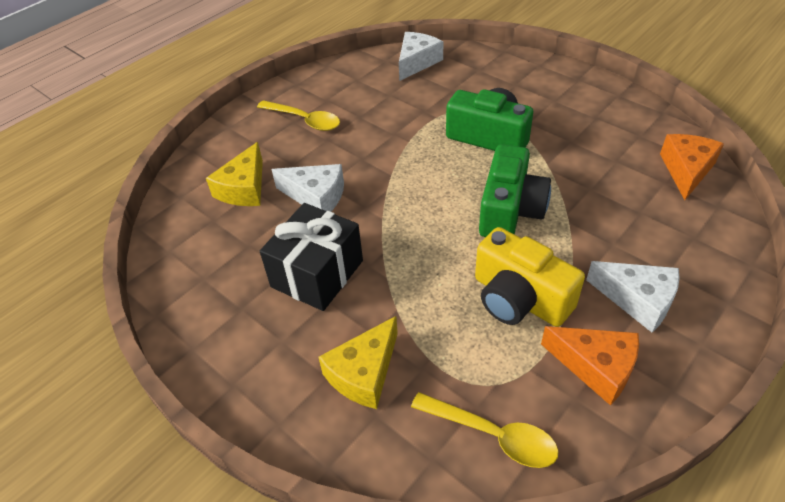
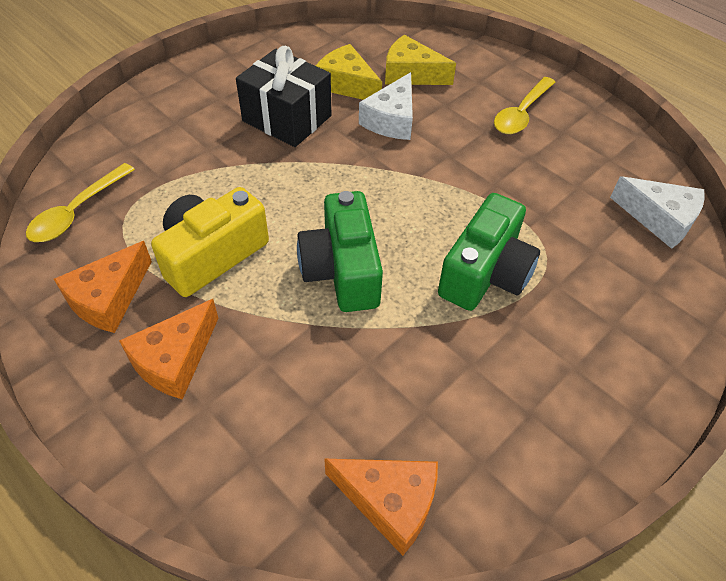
camera: 90 degrees right, 5 degrees up
(364, 373) = (169, 142): yellow cheese -> yellow cheese (347, 84)
(510, 210) = (342, 270): green camera -> green camera turned 60 degrees clockwise
(638, 300) = (174, 360): white cheese -> orange cheese

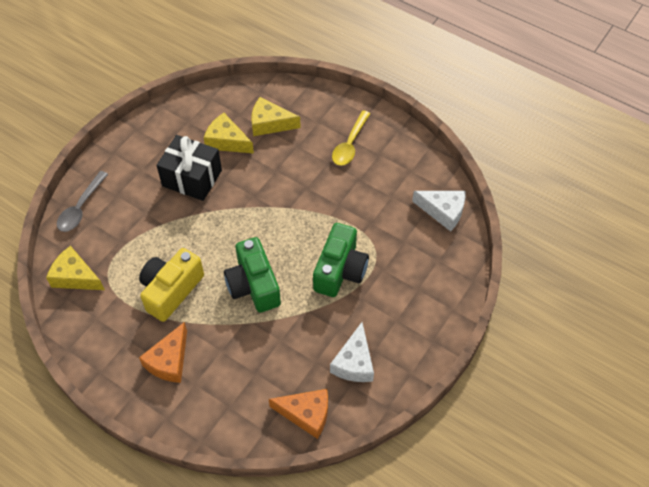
camera: 10 degrees left, 5 degrees up
(77, 212) = (75, 277): yellow spoon -> yellow cheese
(108, 298) = (117, 331): orange cheese -> none
(121, 128) = (81, 208): none -> grey spoon
(391, 120) = (263, 166): white cheese -> white cheese (354, 362)

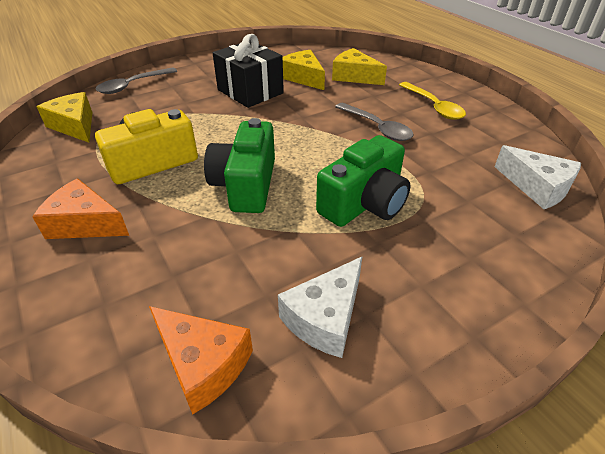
camera: 25 degrees right, 15 degrees down
(169, 361) = (85, 223): orange cheese -> orange cheese turned 60 degrees clockwise
(317, 188) = (377, 127): none -> grey spoon
(350, 144) = (433, 106): yellow spoon -> yellow spoon turned 75 degrees counterclockwise

